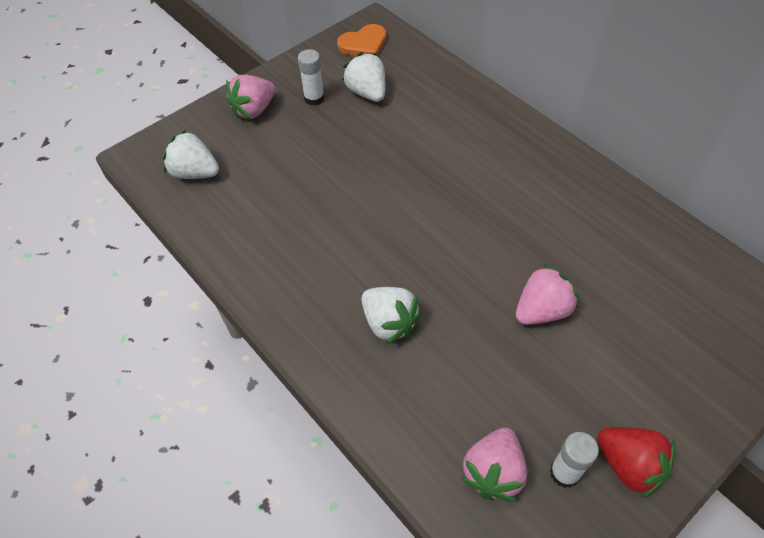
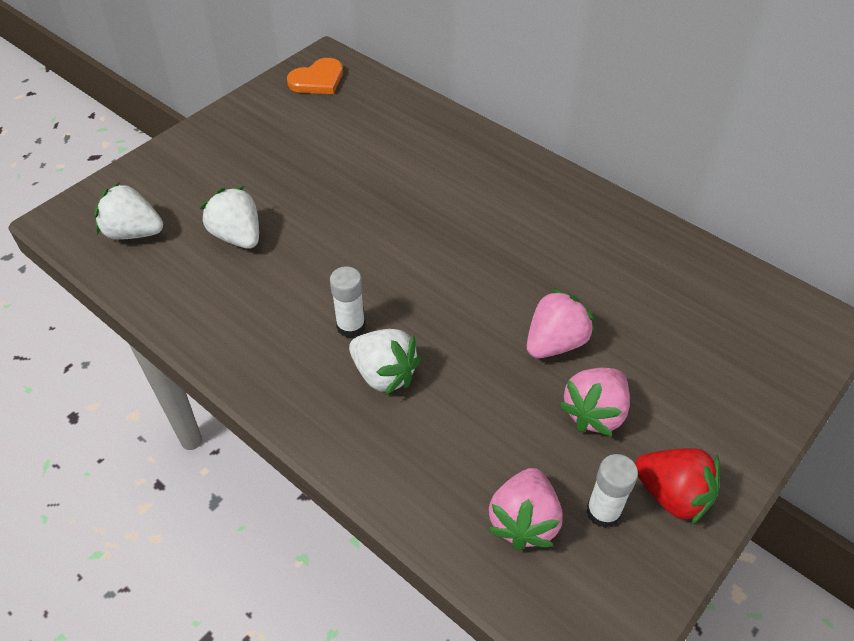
camera: 10 degrees left, 5 degrees down
(254, 110) = (197, 159): pink strawberry -> pink strawberry (595, 413)
(314, 98) = (267, 141): white glue stick -> white glue stick (351, 326)
(367, 92) = (328, 131): white strawberry -> white strawberry (238, 236)

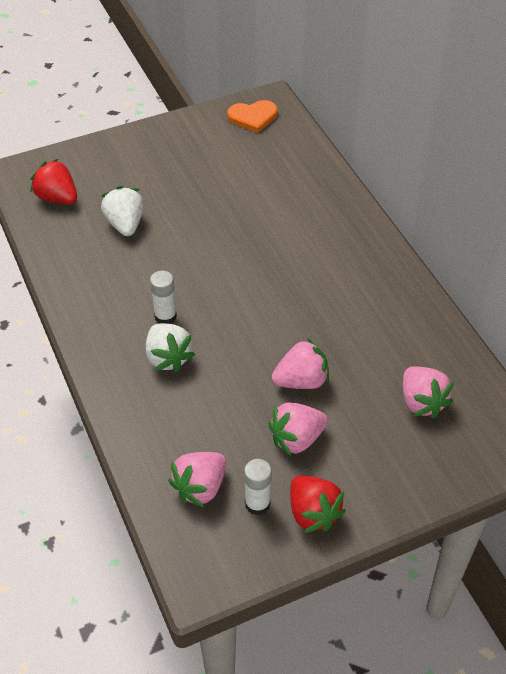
camera: 25 degrees right, 0 degrees up
(133, 233) = (57, 198): white strawberry -> red strawberry
(696, 317) = (421, 402): none -> pink strawberry

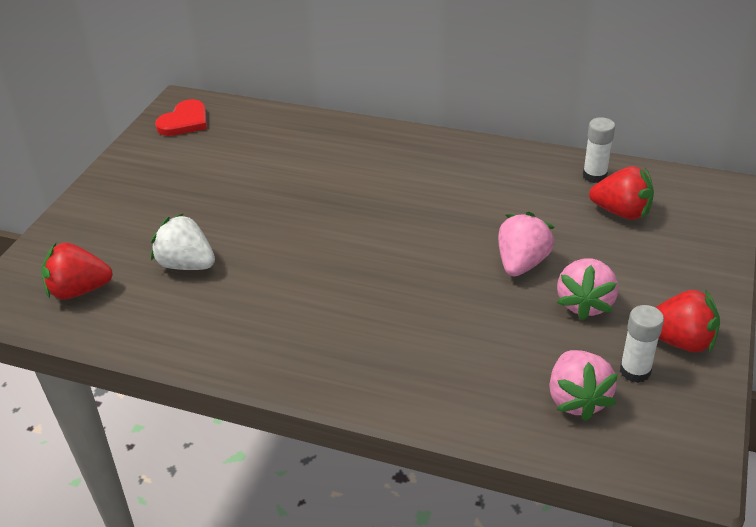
camera: 45 degrees left, 10 degrees down
(165, 316) = (338, 303): white glue stick -> white glue stick (594, 175)
(168, 357) = (392, 331): white strawberry -> none
(253, 117) = (184, 121): orange heart -> red heart
(421, 402) = (621, 212): pink strawberry -> red strawberry

